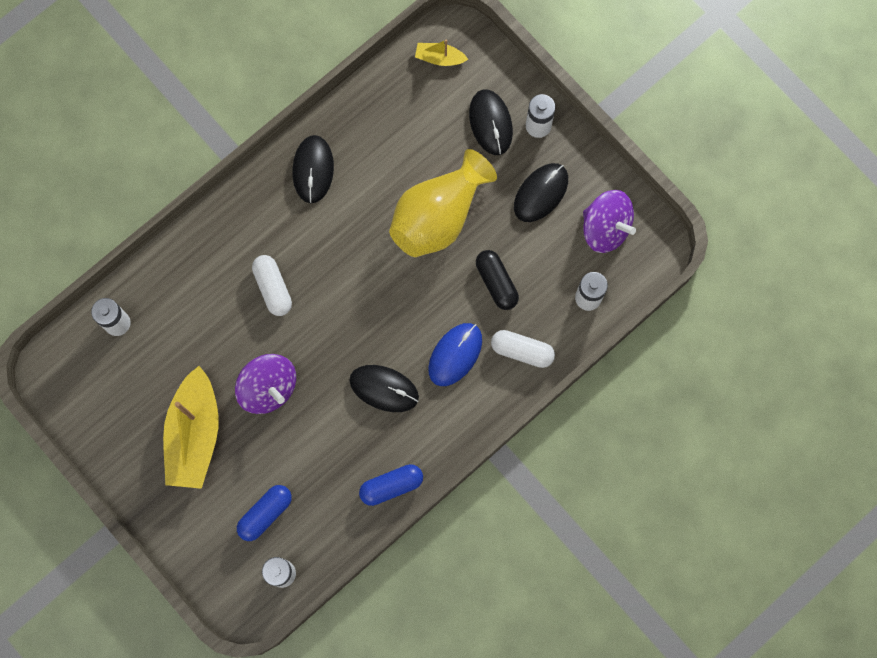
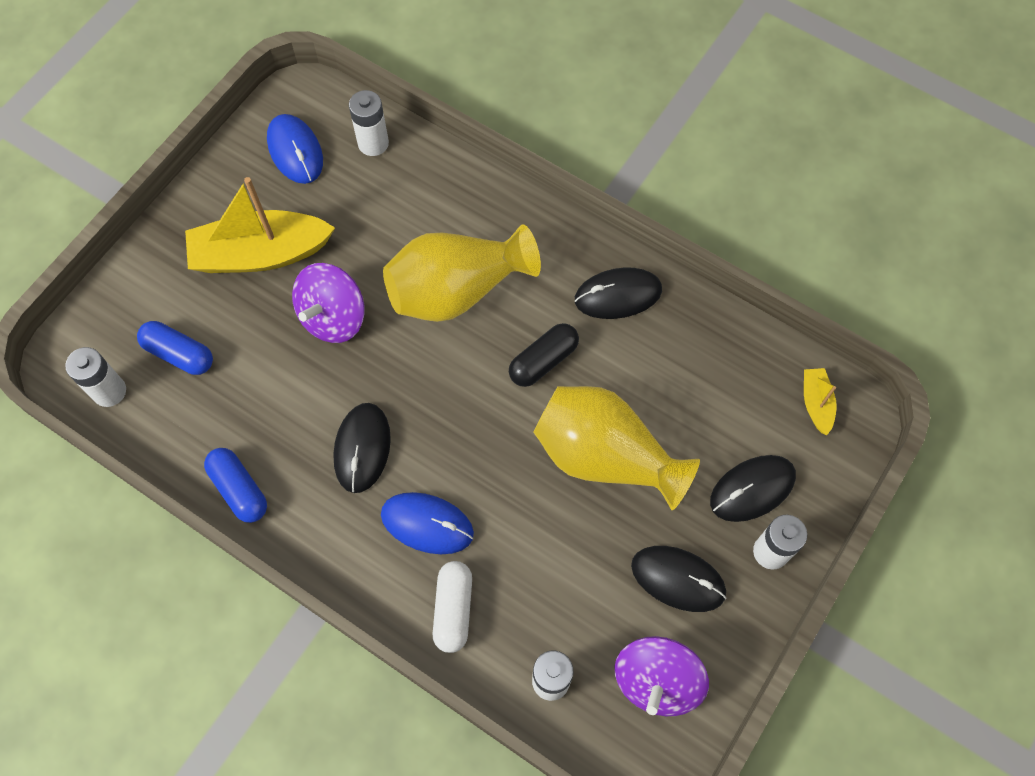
camera: 75 degrees right, 10 degrees down
(104, 388) = (295, 151): none -> blue mouse
(273, 288) = (457, 290): white capsule -> yellow vase
(496, 282) = (537, 552): black capsule -> black capsule (543, 361)

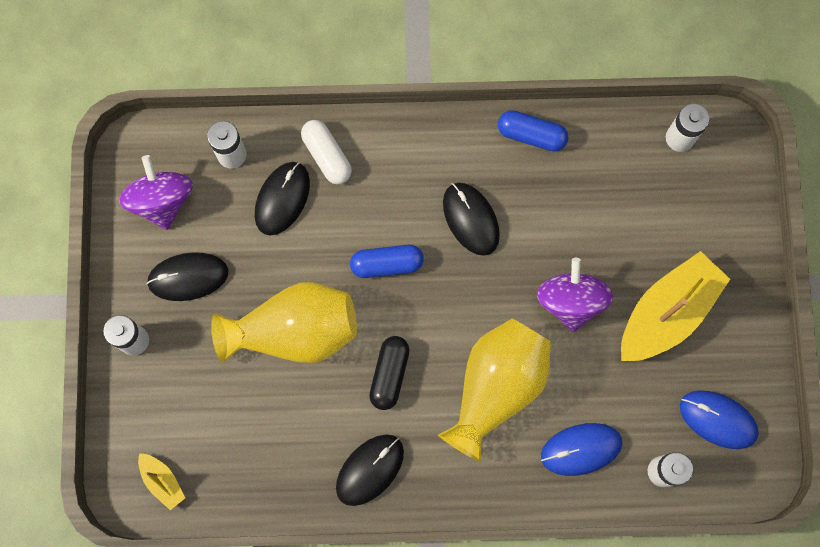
camera: 145 degrees right, 10 degrees up
(179, 354) = (656, 197): blue capsule -> blue capsule (387, 264)
(427, 524) = (386, 198): blue mouse -> blue mouse (581, 449)
(752, 489) = (173, 378): black mouse -> black mouse (282, 199)

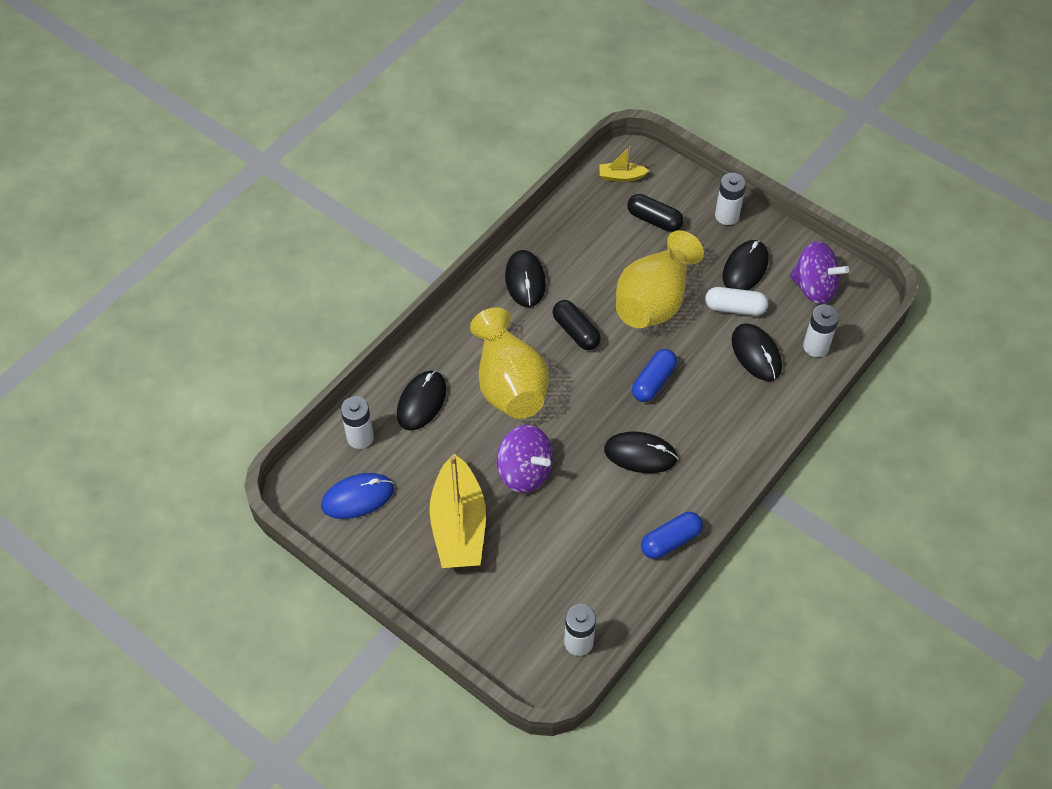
camera: 130 degrees right, 20 degrees down
(195, 405) = (654, 220): none -> black capsule
(327, 156) = (766, 401): white capsule -> white capsule (735, 308)
(581, 449) = (421, 402): blue mouse -> black mouse

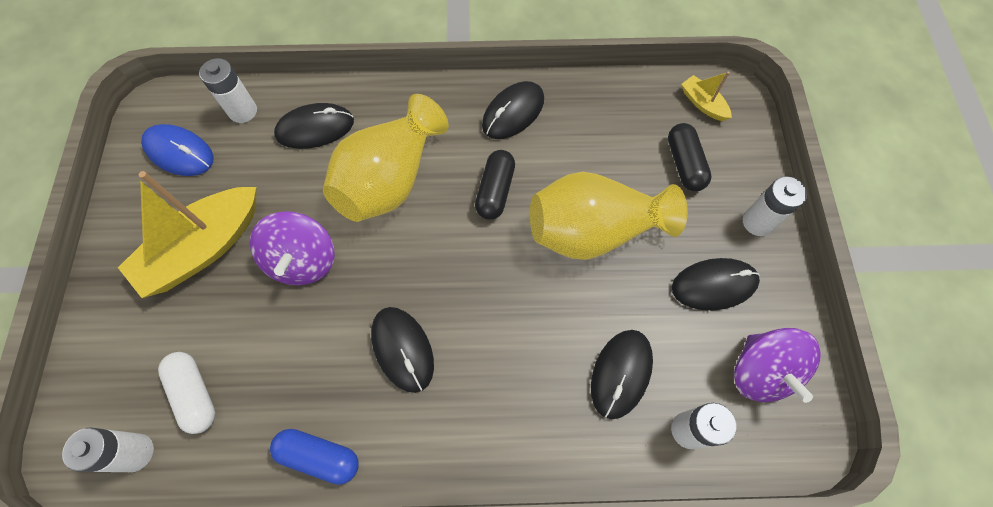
camera: 50 degrees right, 10 degrees up
(653, 381) = (498, 299): blue capsule -> none
(735, 308) = (657, 311): white capsule -> white capsule (195, 394)

